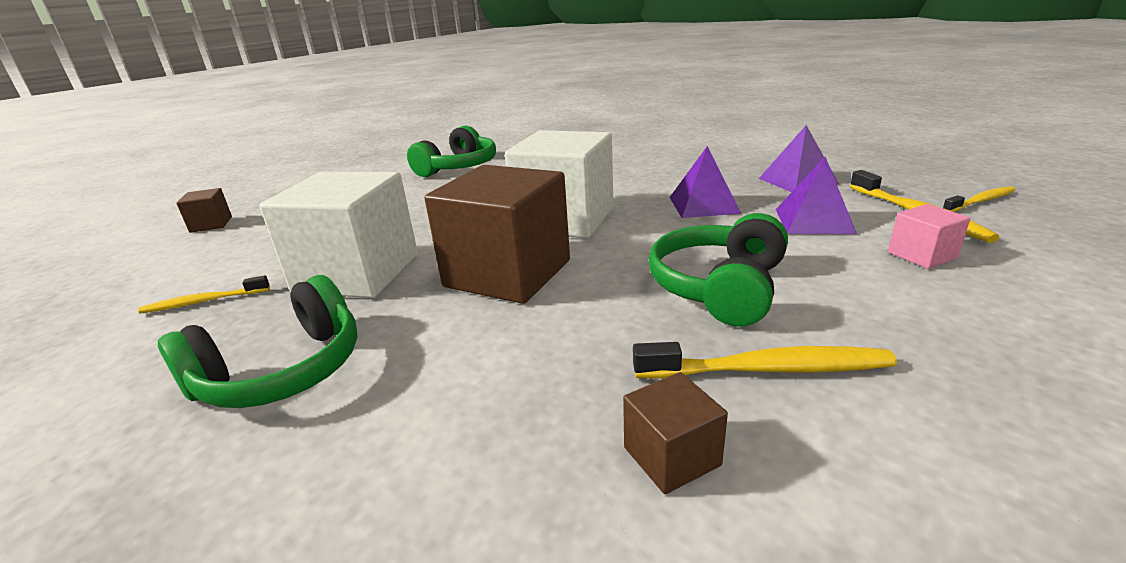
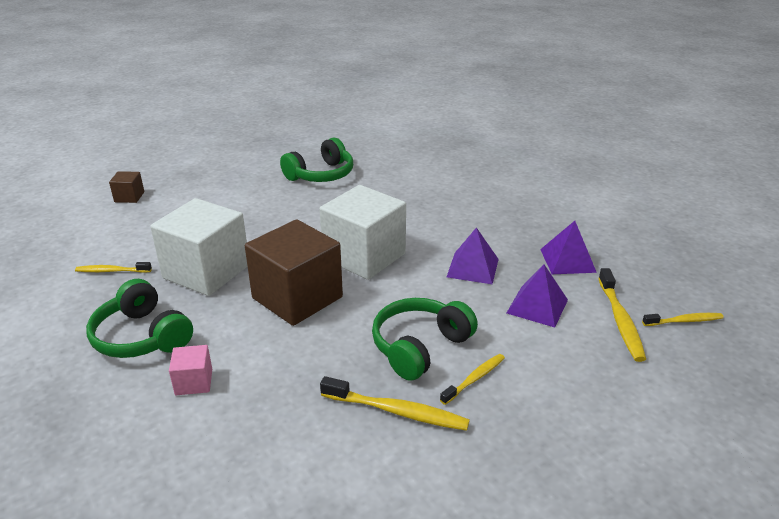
camera: 15 degrees right, 5 degrees up
(282, 371) = (142, 336): green headphones -> green headphones turned 75 degrees clockwise
(671, 456) = (308, 444): brown cube -> none
(827, 304) = (474, 379): none -> yellow toothbrush
(921, 255) = (578, 358): pink cube -> pink cube (194, 382)

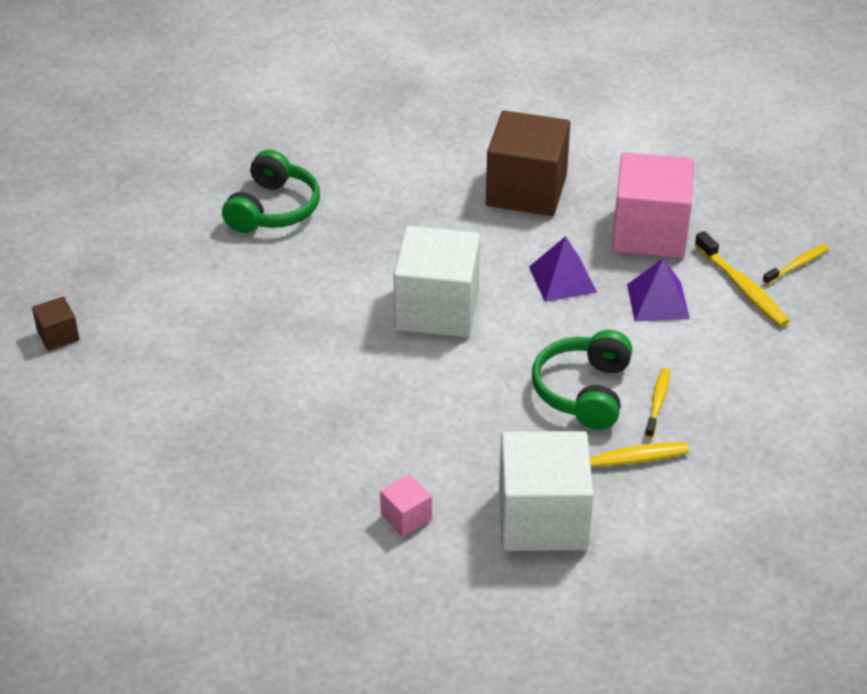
camera: 30 degrees left, 10 degrees up
(112, 271) = (170, 441): yellow toothbrush -> none
(142, 336) = (299, 497): green headphones -> none
(206, 271) = (282, 398): white cube -> white cube (542, 519)
(297, 297) = (414, 388): brown cube -> brown cube (526, 190)
(567, 260) = (649, 232): purple pyramid -> pink cube

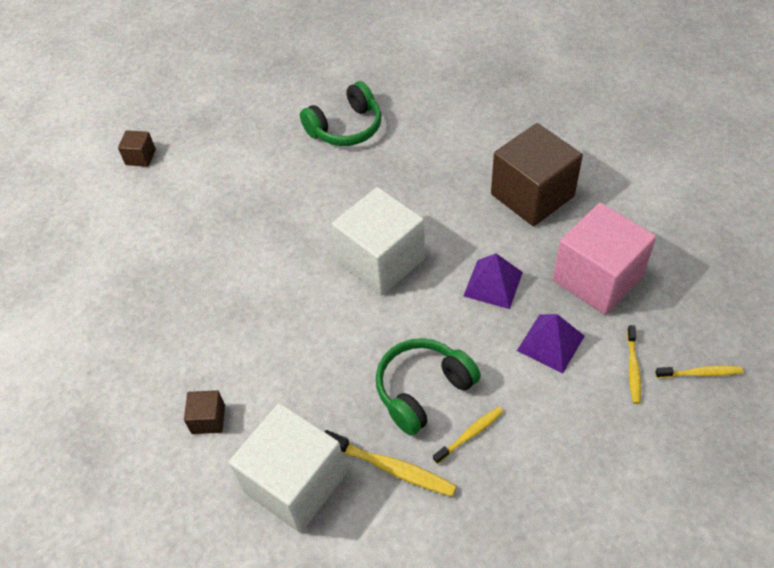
camera: 40 degrees right, 10 degrees up
(406, 517) = (208, 419): pink cube -> brown cube
(742, 287) = (633, 368): yellow toothbrush -> yellow toothbrush, size x0.64

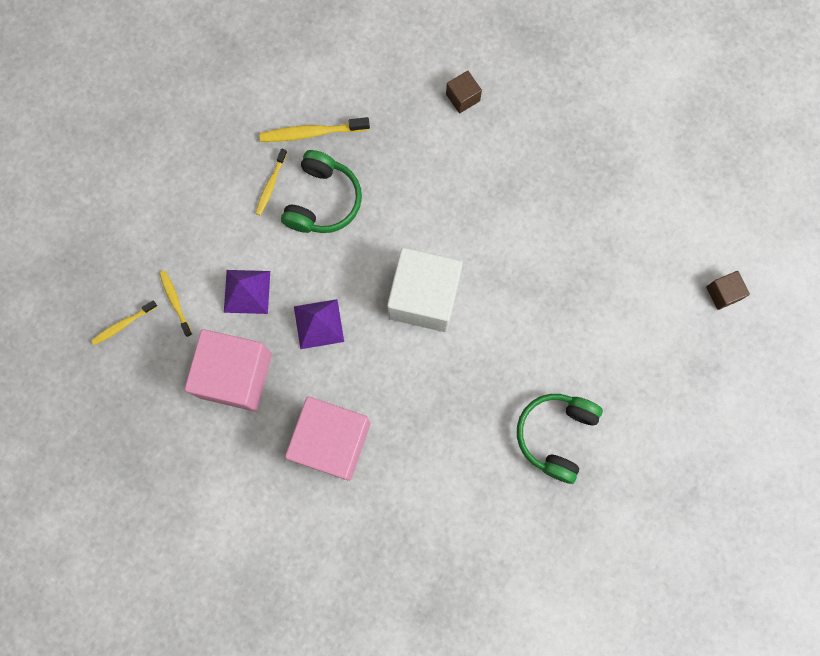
camera: 145 degrees right, 25 degrees up
(295, 483) = (371, 89): white cube -> none
(532, 195) = (331, 441): brown cube -> pink cube

